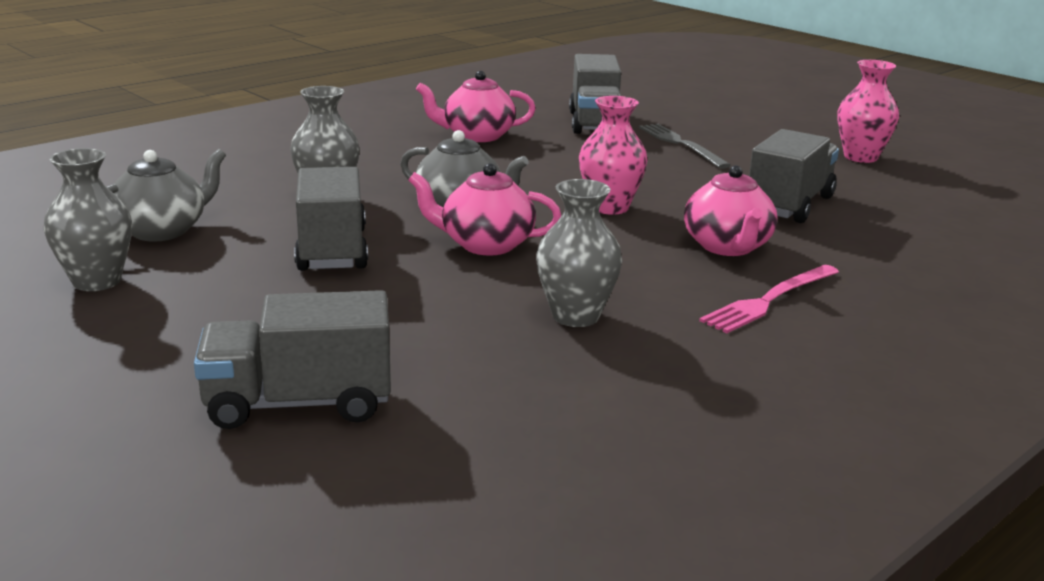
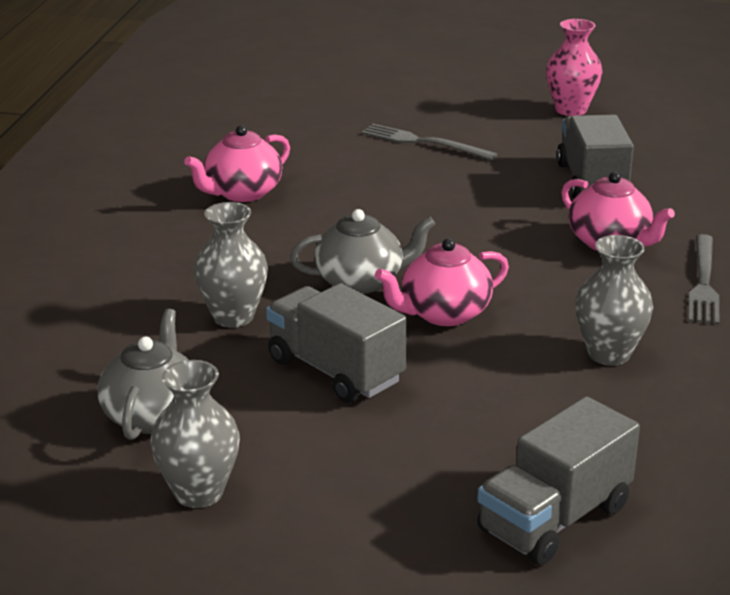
camera: 35 degrees left, 5 degrees up
(595, 123) = (318, 140): grey truck -> none
(609, 207) = (473, 235): pink vase -> none
(769, 300) = (703, 283): pink fork -> grey fork

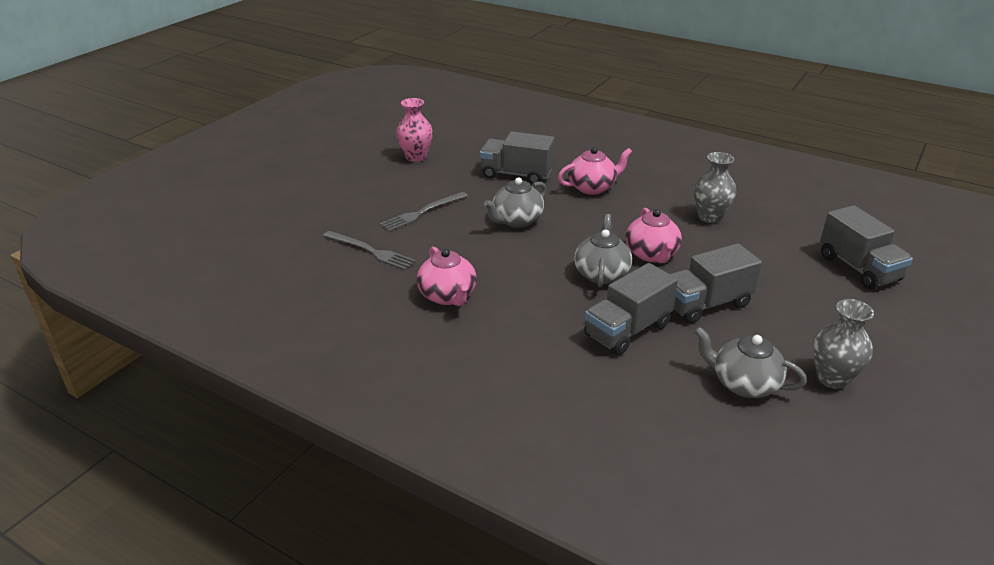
camera: 70 degrees left, 5 degrees up
(233, 317) = (627, 330): grey vase -> grey truck
(456, 203) = (516, 220): none -> grey teapot
(703, 283) = (647, 175): grey fork -> grey fork (371, 251)

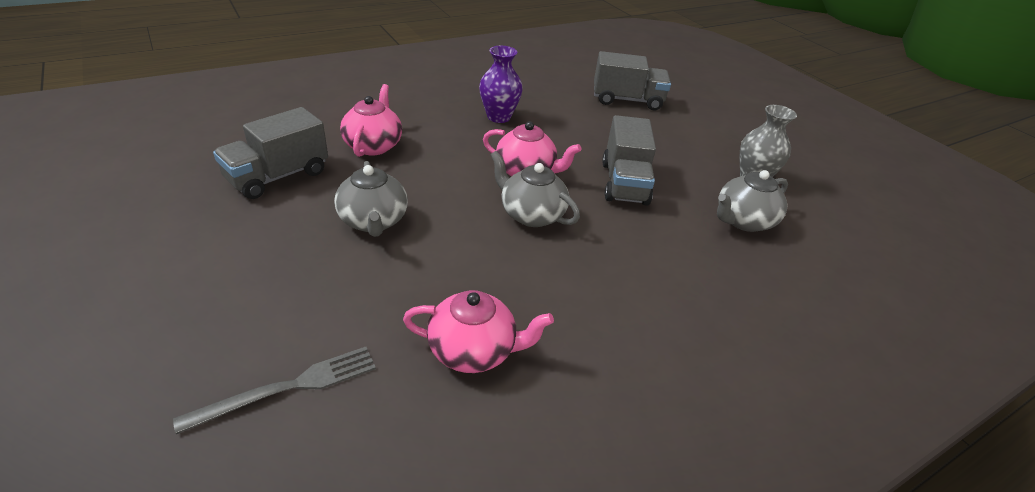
camera: 65 degrees left, 5 degrees up
(416, 157) = (104, 232): pink vase -> none
(422, 212) = (255, 289): grey fork -> none
(627, 330) = (635, 244): grey truck -> none
(710, 217) = (498, 117): grey vase -> purple vase

